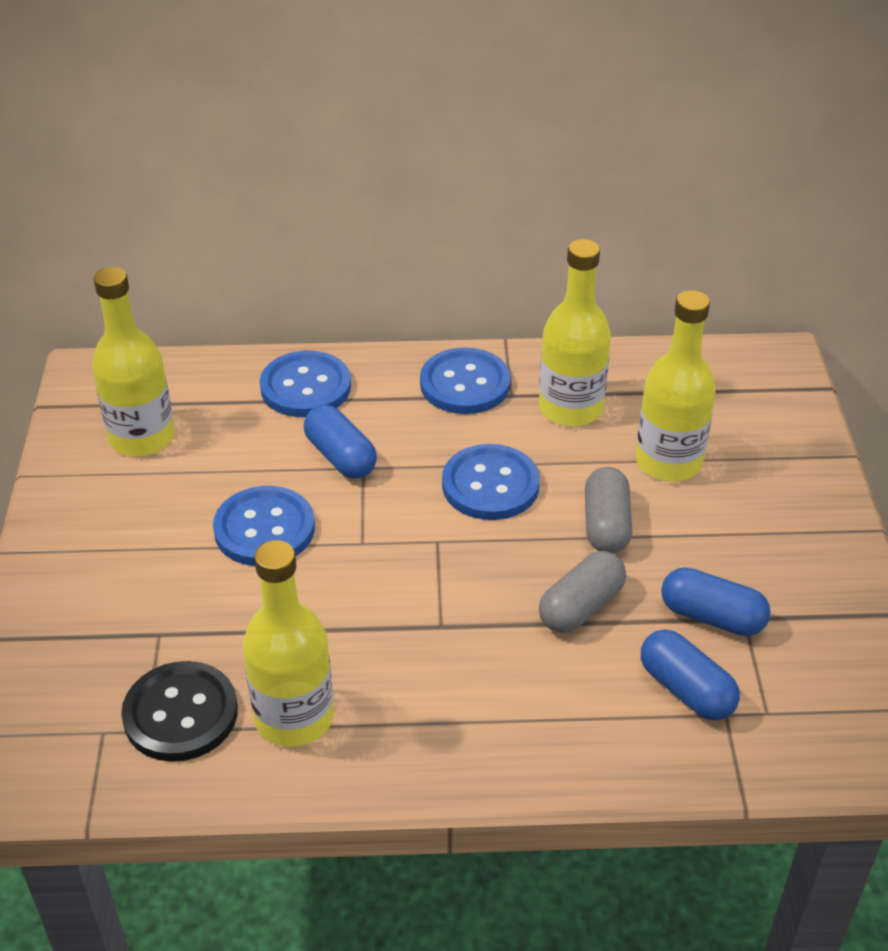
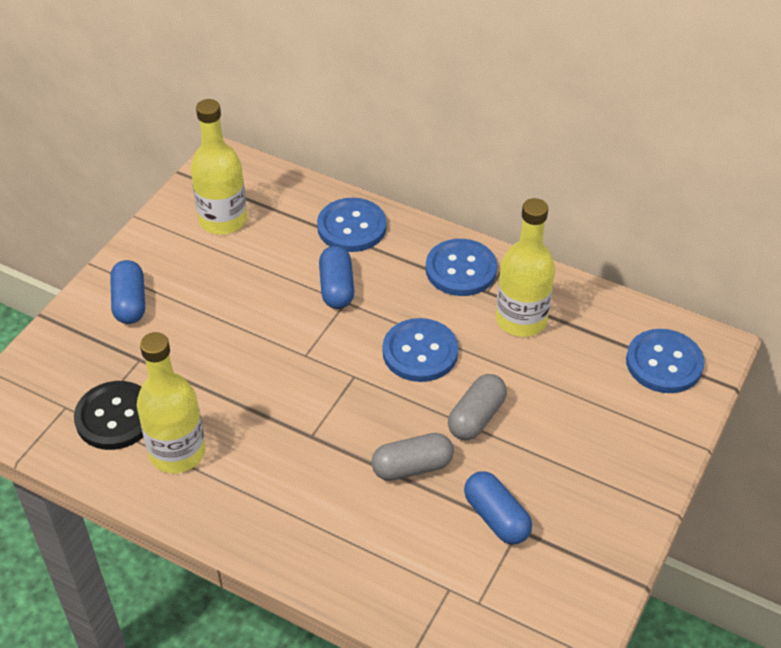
camera: 30 degrees right, 5 degrees up
(264, 529) = (251, 317): blue button -> blue button (664, 363)
(668, 462) = (559, 391): yellow bottle -> none
(686, 690) = (436, 559): blue capsule -> blue capsule (130, 302)

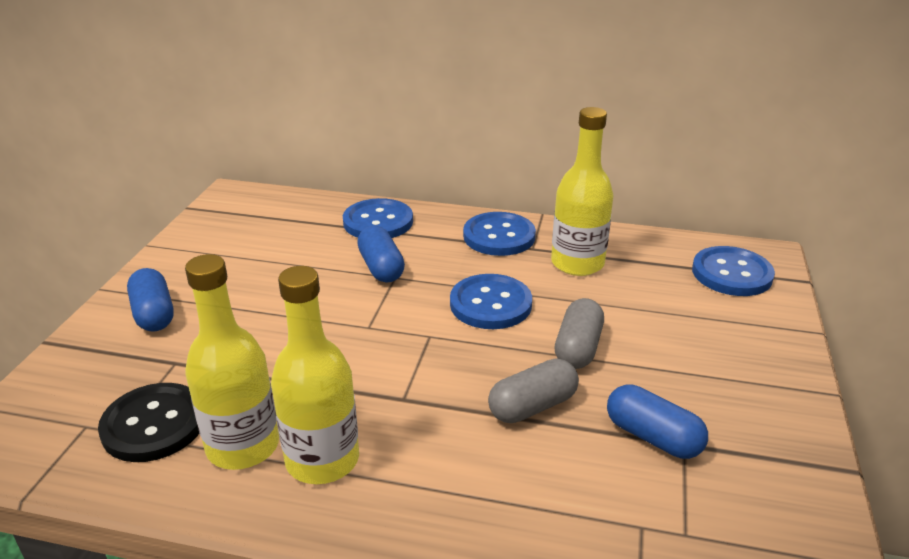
camera: 15 degrees left, 15 degrees down
(223, 220) = (244, 235): yellow bottle -> yellow bottle (322, 460)

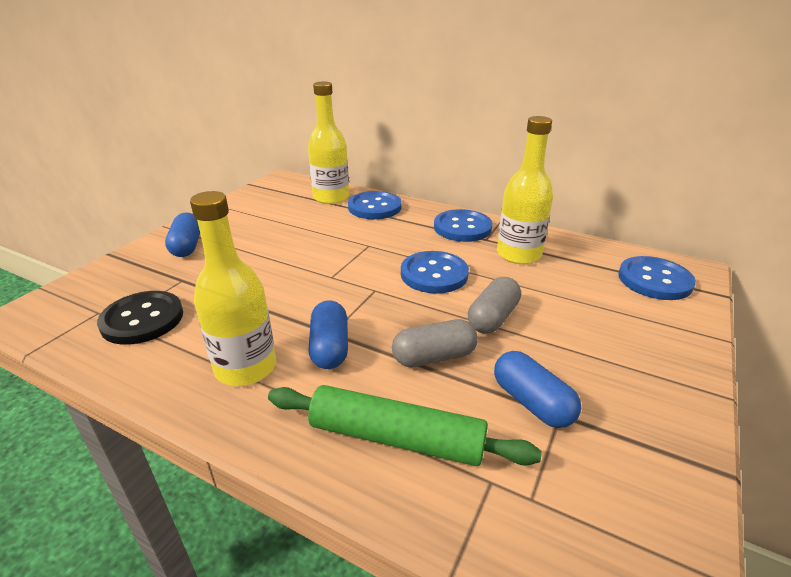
camera: 15 degrees right, 0 degrees up
(243, 446) = (194, 346): yellow bottle -> yellow bottle (331, 198)
(381, 268) = (361, 237): blue capsule -> blue capsule (330, 347)
(530, 503) = (396, 438): none -> green rolling pin

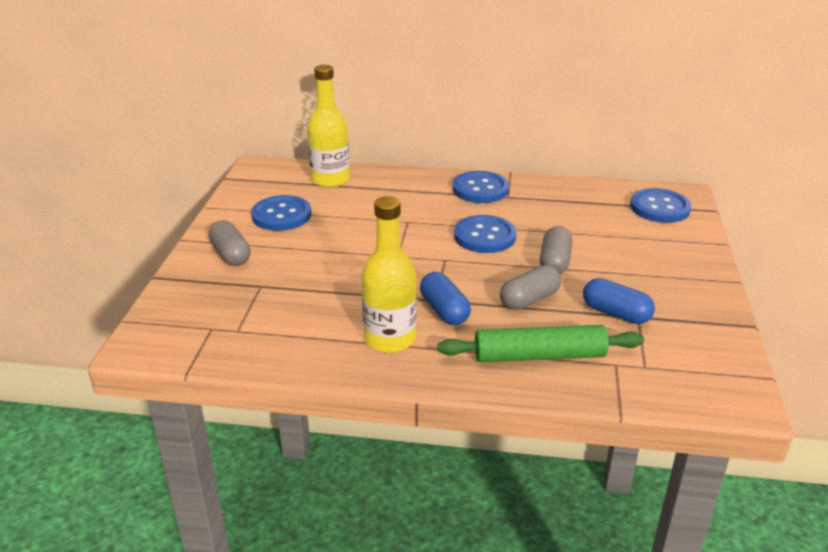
camera: 20 degrees left, 0 degrees up
(142, 319) = (261, 325): black button -> none
(187, 246) = (230, 255): blue capsule -> grey capsule
(374, 207) = (383, 182): blue button -> blue button (281, 215)
(518, 254) = (544, 206): yellow bottle -> none

